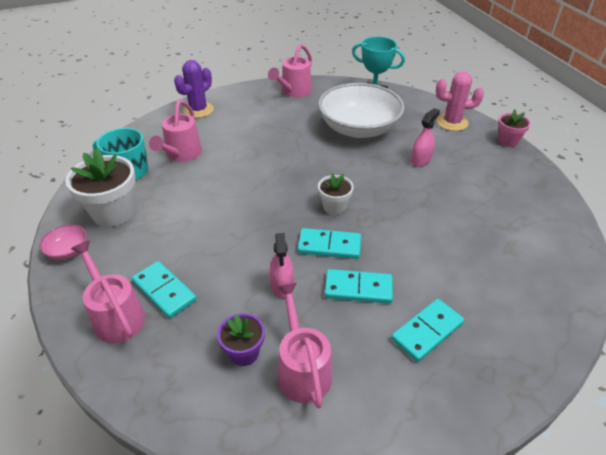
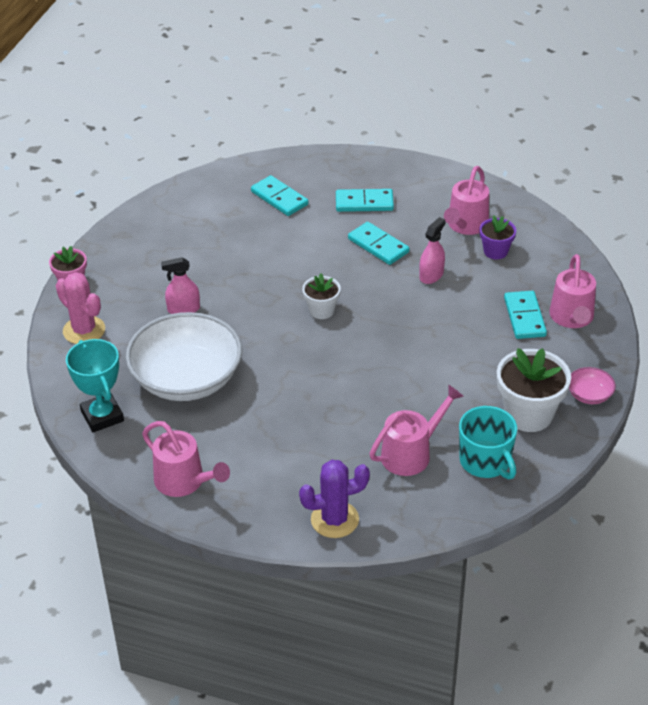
camera: 140 degrees left, 0 degrees up
(293, 92) = (184, 482): pink watering can -> pink watering can turned 60 degrees clockwise
(329, 245) = (364, 283): turquoise domino -> turquoise domino (279, 198)

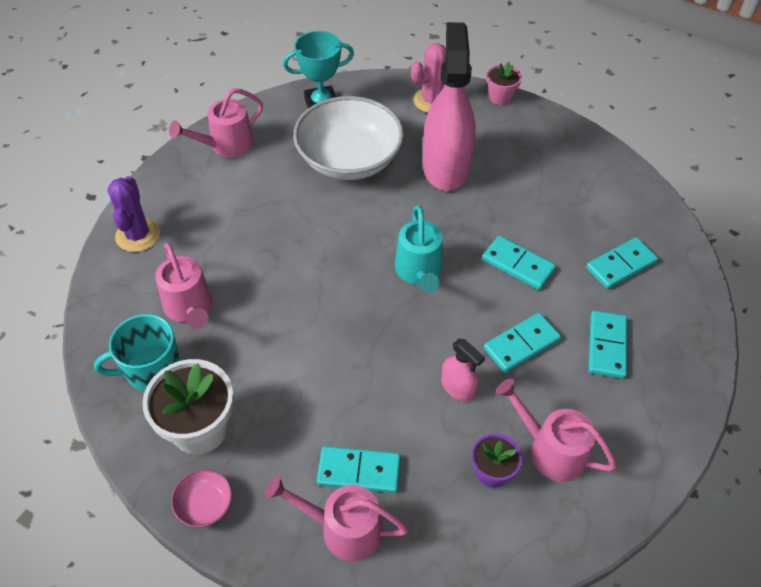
camera: 100 degrees right, 10 degrees up
(183, 309) = (445, 167): pink spray bottle -> pink spray bottle, size x2.27
(295, 253) = (518, 264): none -> turquoise domino
(321, 310) = (419, 272): white flower pot -> turquoise watering can

